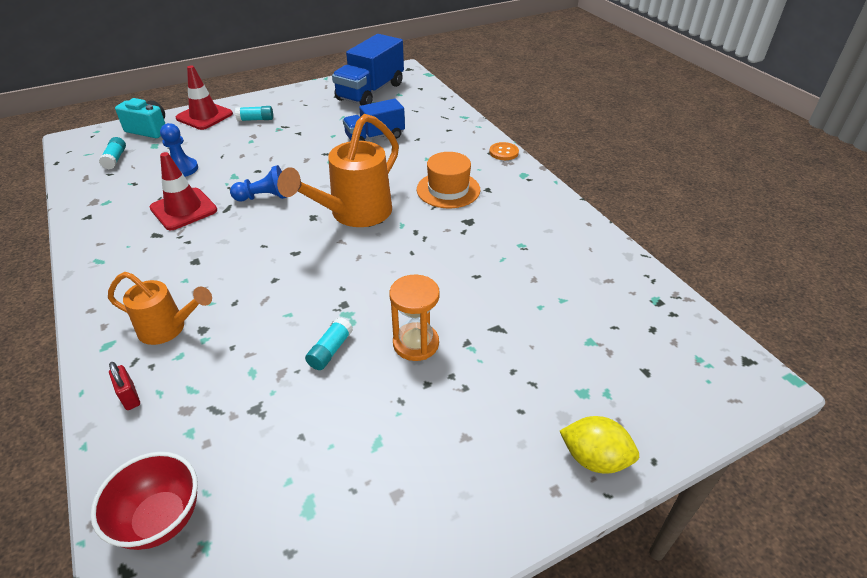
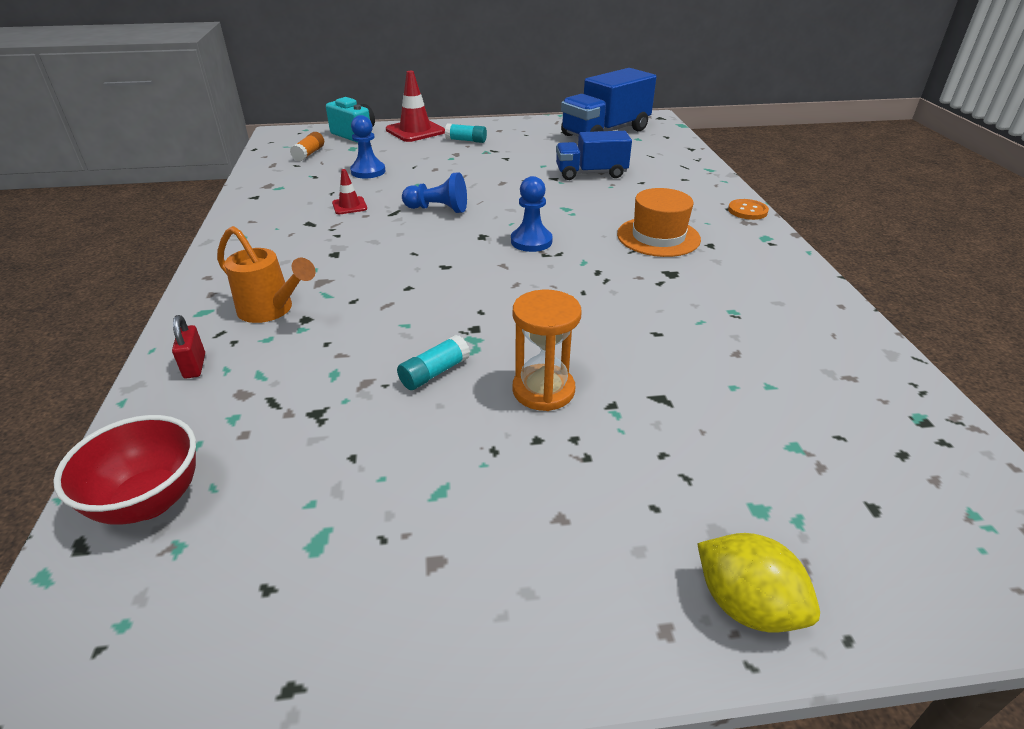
camera: 20 degrees right, 5 degrees down
(115, 159) = (309, 154): turquoise glue stick -> orange glue stick
(183, 209) = (349, 206): red traffic cone -> red traffic cone, size x0.52
(354, 214) = (531, 241): orange watering can -> blue pawn

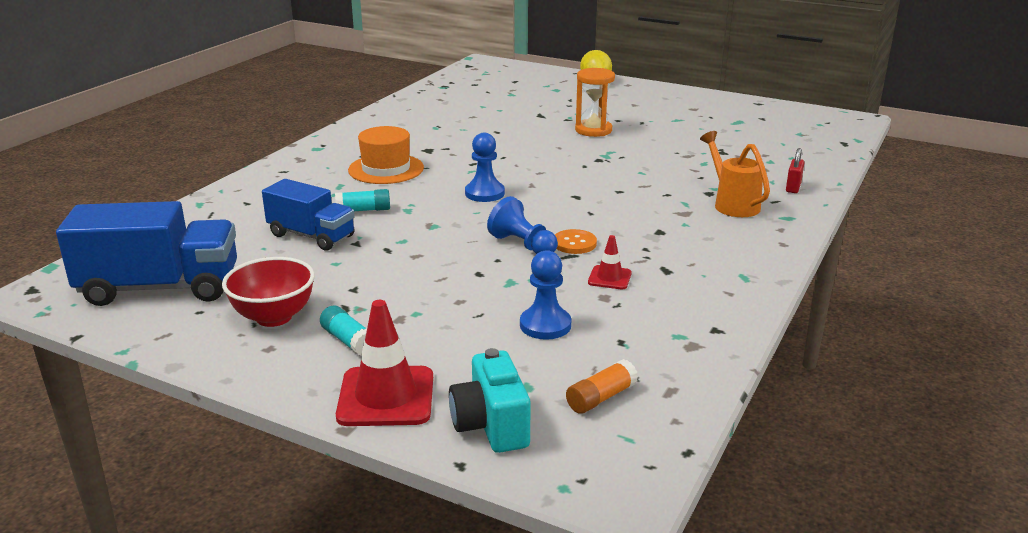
camera: 145 degrees left, 10 degrees down
(149, 501) = (814, 146): red bowl -> red bowl (274, 317)
(434, 373) = (644, 149): turquoise glue stick -> turquoise glue stick (363, 210)
(747, 211) = (277, 165): orange button -> orange button (574, 243)

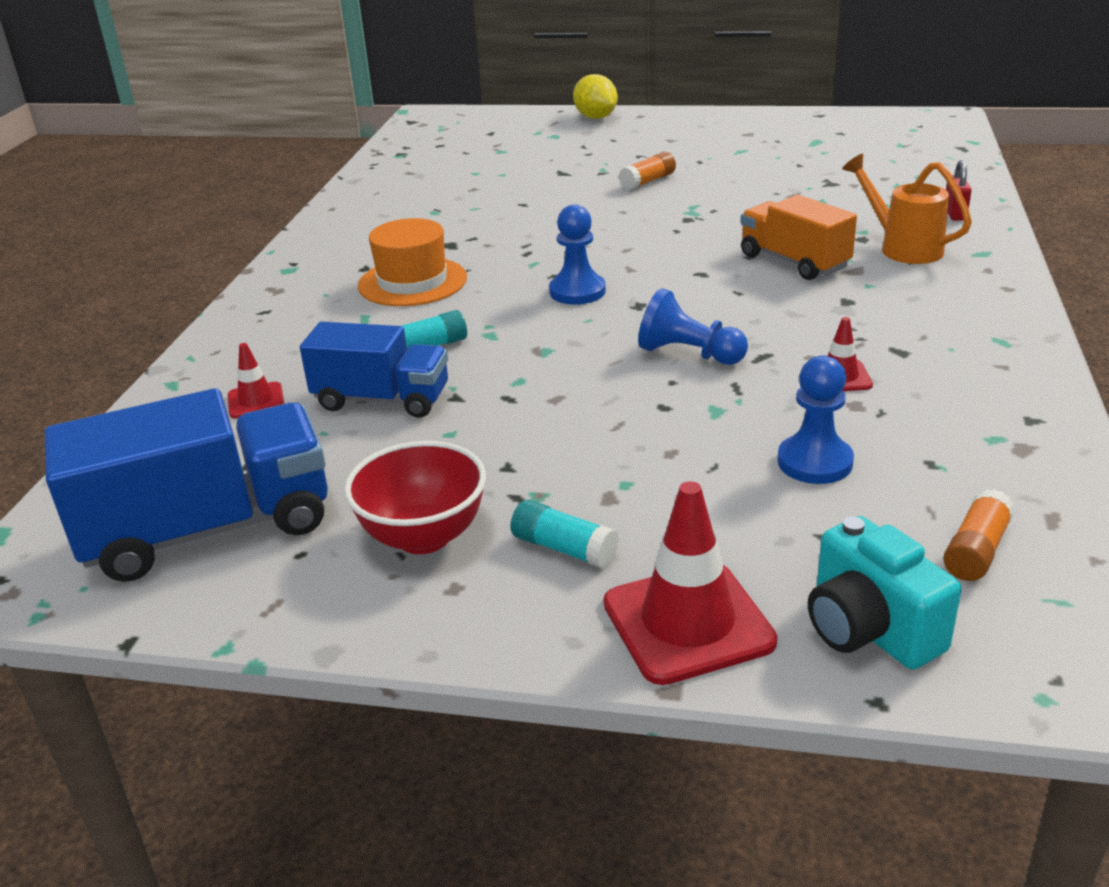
camera: 15 degrees left, 5 degrees up
(239, 222) = (256, 401): none -> red traffic cone
(574, 243) = (754, 338): orange button -> none
(593, 130) = (648, 181): orange hourglass -> orange glue stick
(646, 200) = (794, 262): none -> orange truck

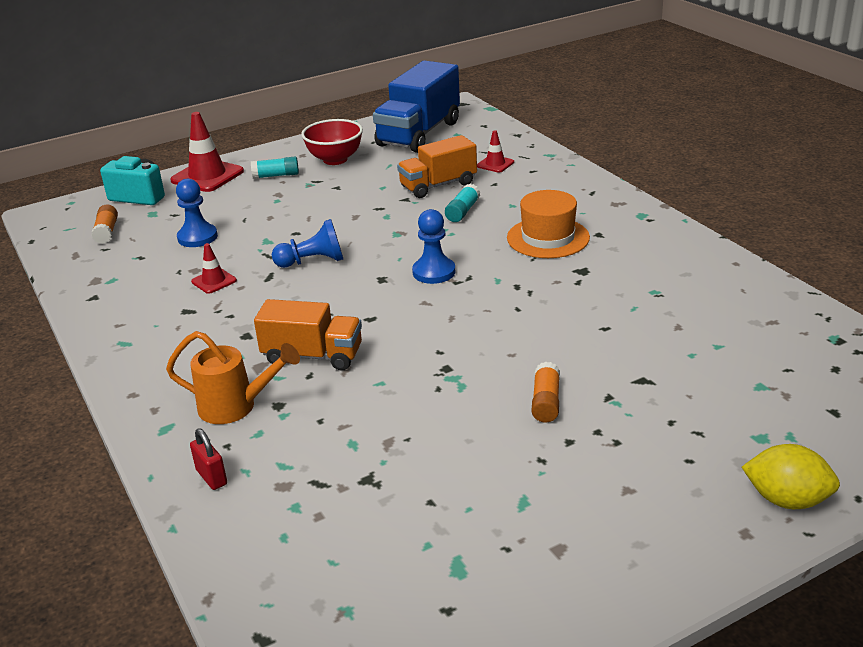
camera: 140 degrees right, 0 degrees up
(382, 400) = (438, 185): blue truck -> orange truck

